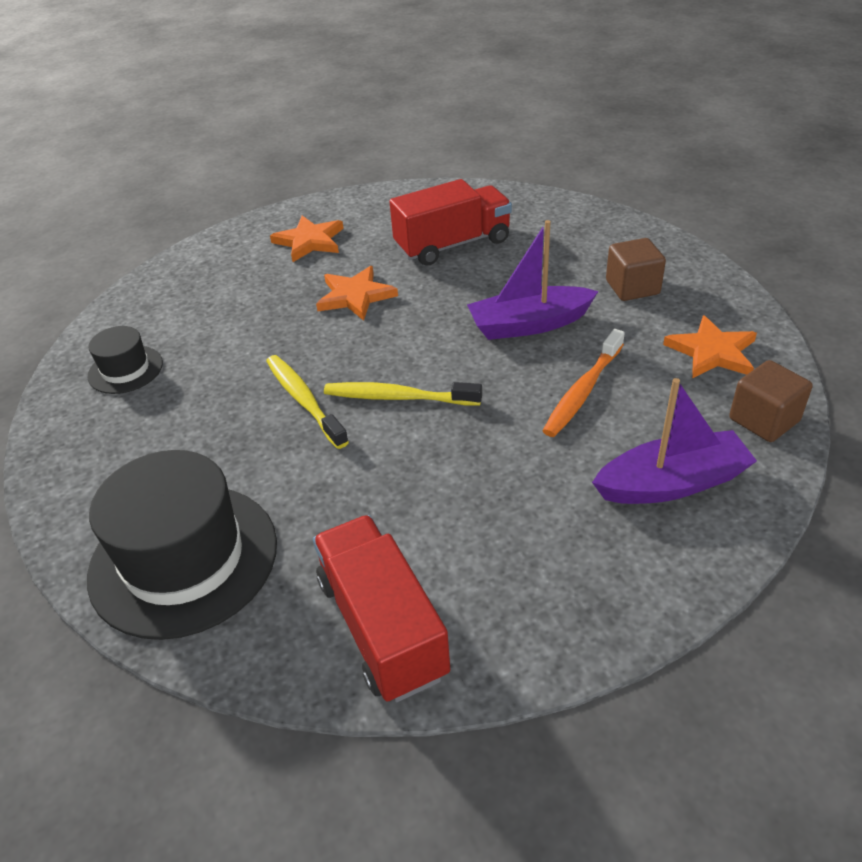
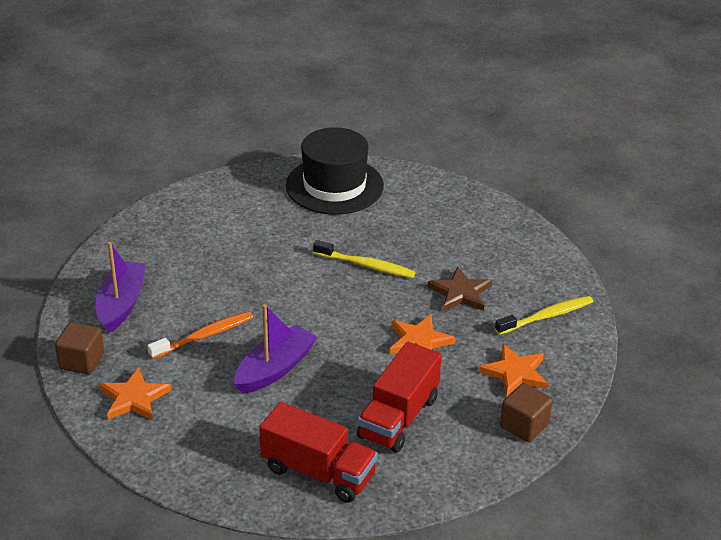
camera: 140 degrees right, 5 degrees down
(125, 369) = (494, 239): black hat -> none
(251, 325) = (460, 293): none -> brown star
(382, 627) = (220, 199): red truck -> red truck (318, 472)
(398, 397) = (313, 288): yellow toothbrush -> yellow toothbrush (546, 316)
(583, 391) = (204, 336): orange toothbrush -> orange toothbrush turned 60 degrees clockwise
(632, 287) = (222, 433): brown cube -> brown cube (524, 425)
(671, 483) = (121, 304): purple boat -> purple boat turned 150 degrees clockwise

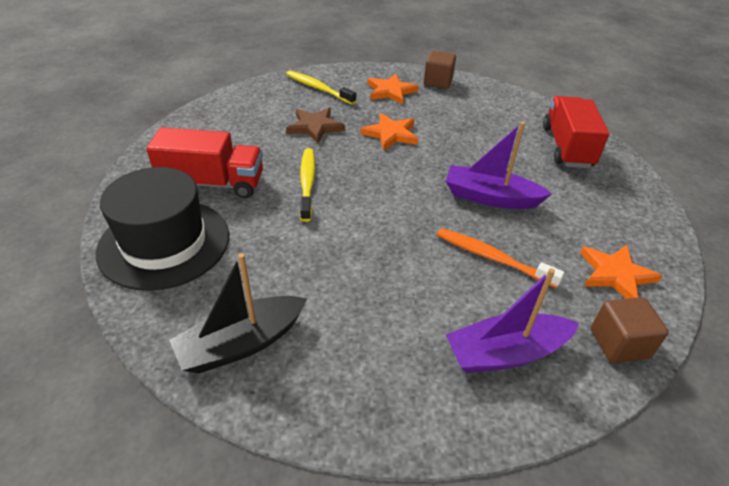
camera: 115 degrees left, 5 degrees up
(217, 202) = (242, 343): none -> black boat
(398, 418) = (480, 126): red truck -> red truck (213, 183)

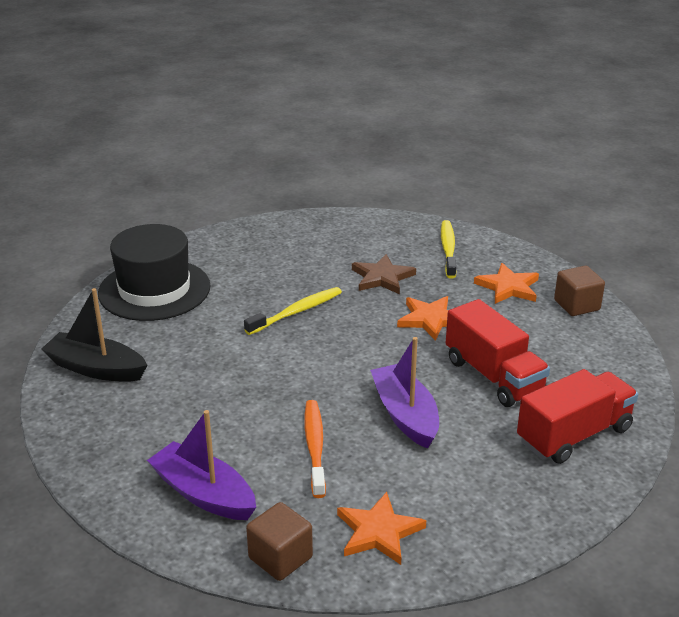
camera: 55 degrees right, 10 degrees down
(213, 183) = (241, 272): red truck -> red truck (493, 376)

